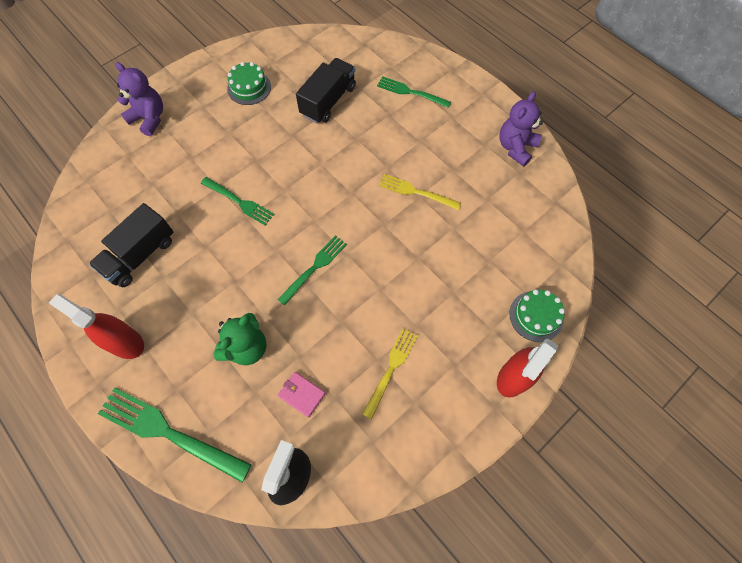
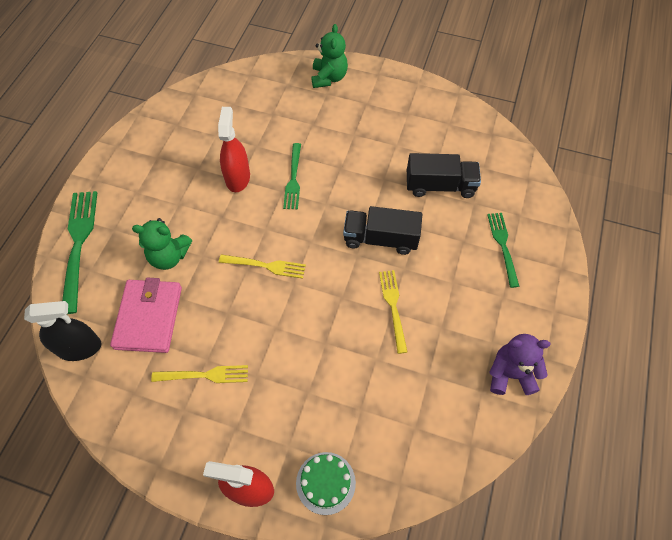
camera: 60 degrees right, 5 degrees down
(125, 342) = (133, 177): red spray bottle -> red spray bottle (238, 178)
(140, 255) = (207, 144): black truck -> black truck (380, 239)
(149, 118) = (329, 78): purple teddy bear -> green teddy bear
(249, 88) = (408, 122): green cake -> none
(302, 394) = (149, 317): pink wallet -> pink wallet, size x2.06
(314, 268) = (265, 266): green fork -> yellow fork

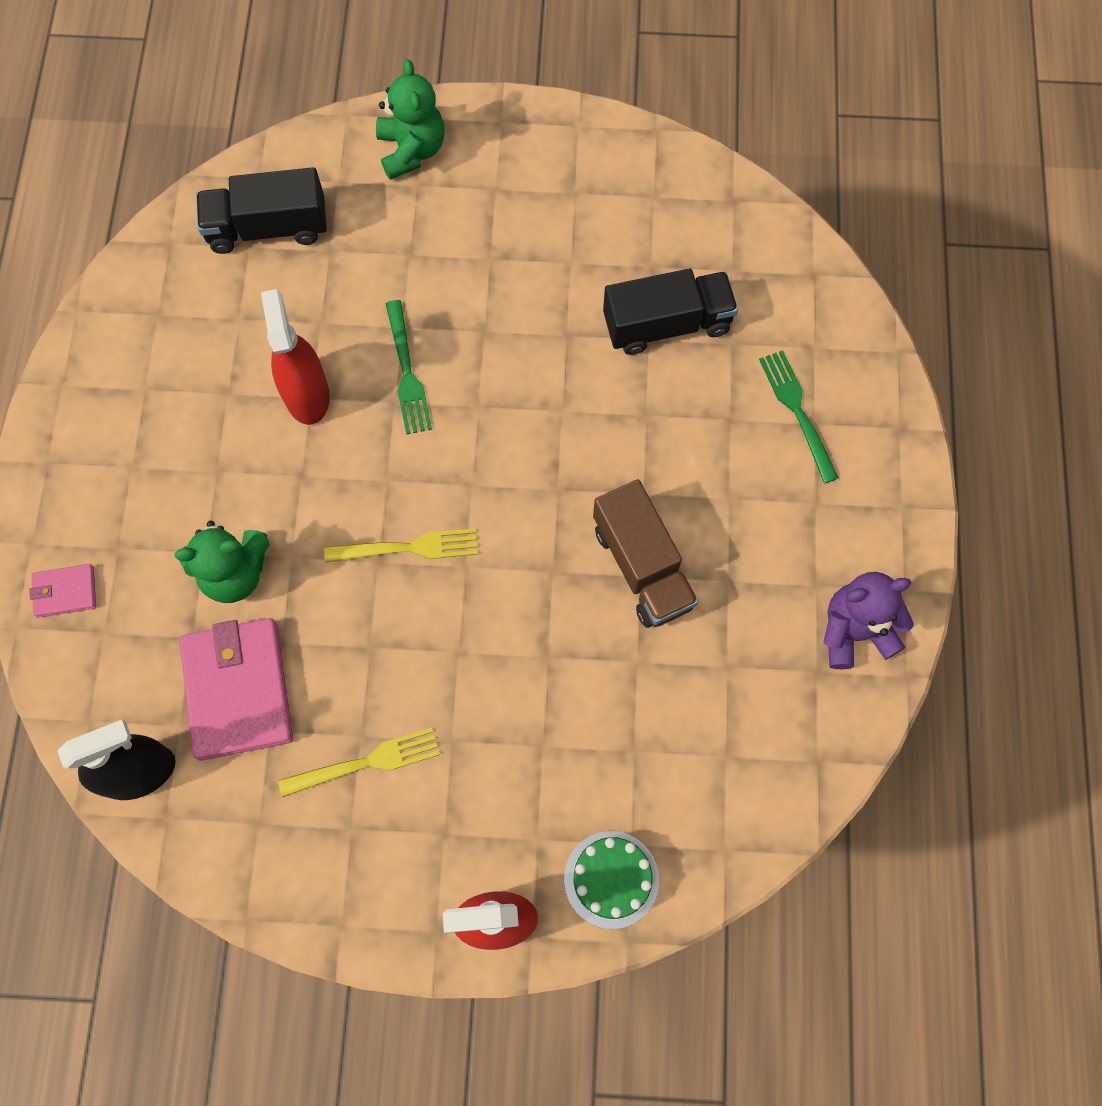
camera: 15 degrees left, 10 degrees up
(78, 244) = (65, 592): green fork -> pink wallet
(380, 239) = (590, 449): black truck -> black truck (268, 228)
(393, 307) = (642, 566): yellow fork -> brown truck

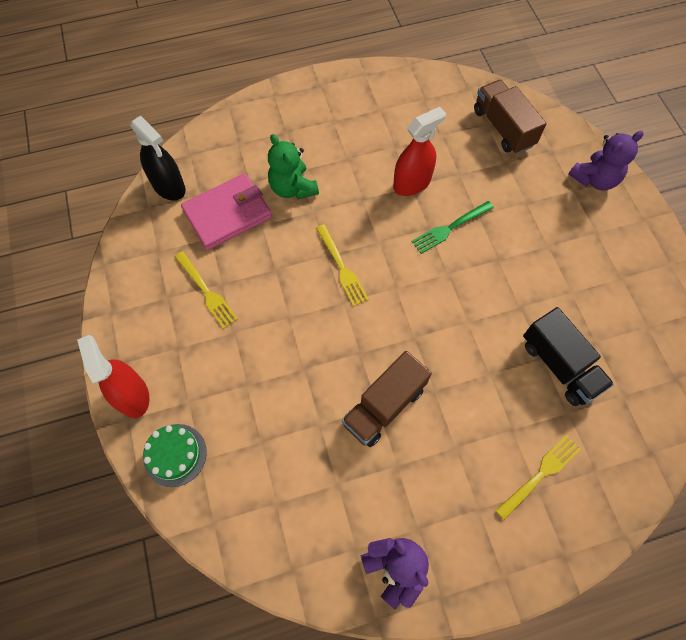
camera: 70 degrees right, 5 degrees down
(65, 592) = (254, 118): pink wallet -> none
(268, 228) = (503, 128): black truck -> brown truck
(412, 150) = (594, 179): green teddy bear -> purple teddy bear
(797, 411) = (540, 474): green fork -> yellow fork

